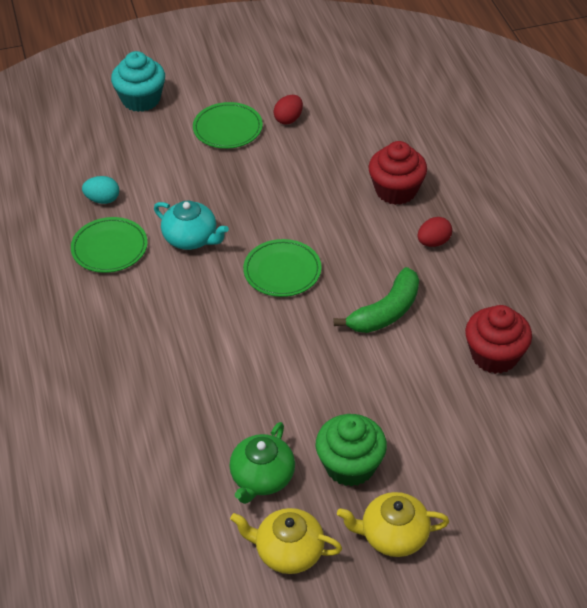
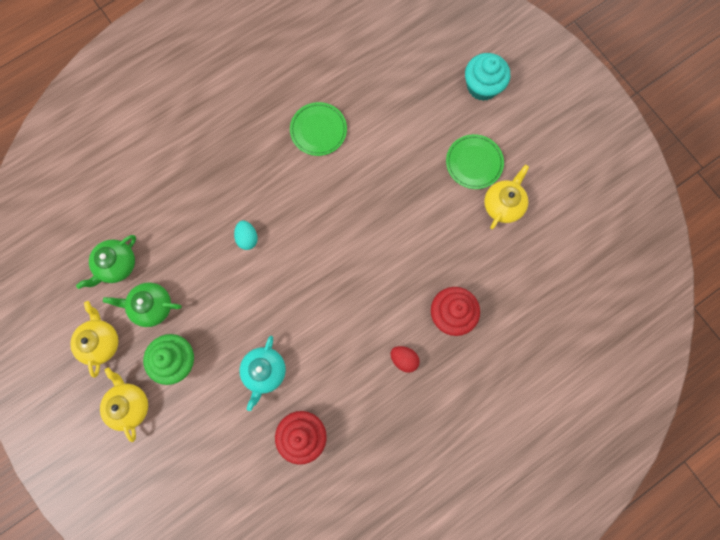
camera: 70 degrees right, 30 degrees up
(102, 200) = (364, 105): turquoise egg -> turquoise egg (247, 238)
(182, 506) = (116, 265): none -> green teapot
(191, 238) = (346, 181): turquoise teapot -> turquoise teapot (264, 372)
(282, 271) = (336, 257): green plate -> none
(288, 119) = (503, 204): red egg -> yellow teapot
(386, 312) = (320, 344): green banana -> none

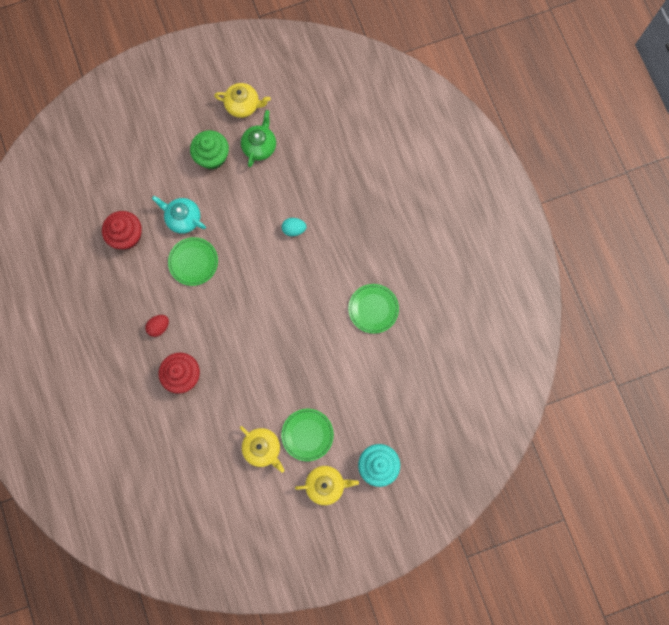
camera: 105 degrees right, 0 degrees up
(116, 265) = (300, 127): green teapot -> none
(129, 405) = (189, 117): yellow teapot -> yellow teapot (326, 485)
(315, 343) = (193, 262): none -> green plate

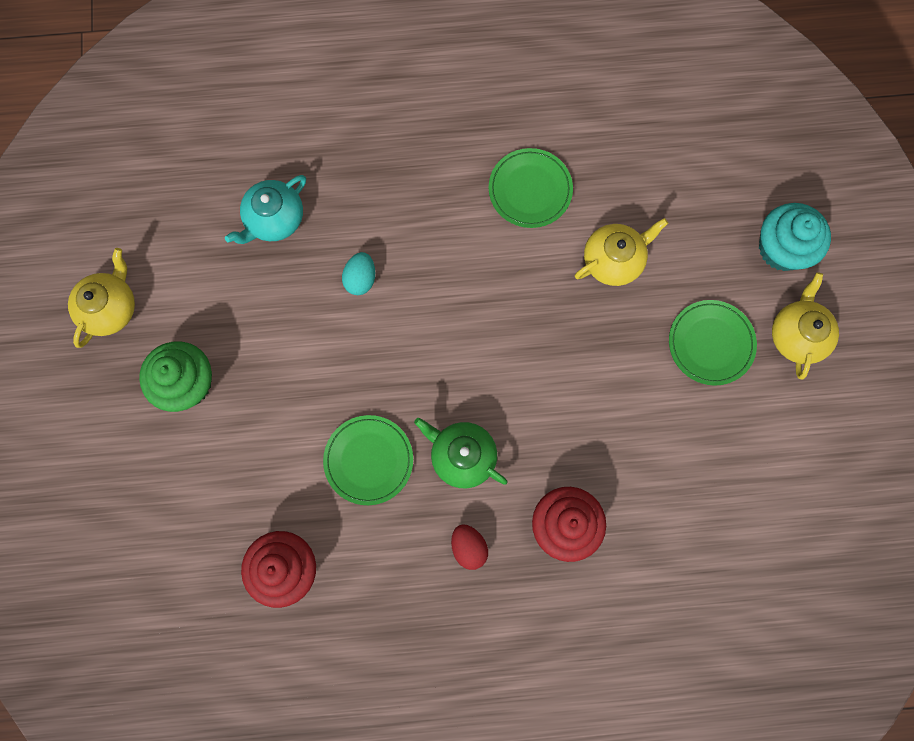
camera: 75 degrees left, 0 degrees up
(183, 218) = (284, 460): turquoise teapot -> turquoise teapot (274, 219)
(259, 146) = (195, 298): green teapot -> green teapot (462, 456)
(262, 448) = (718, 420): yellow teapot -> yellow teapot (613, 260)

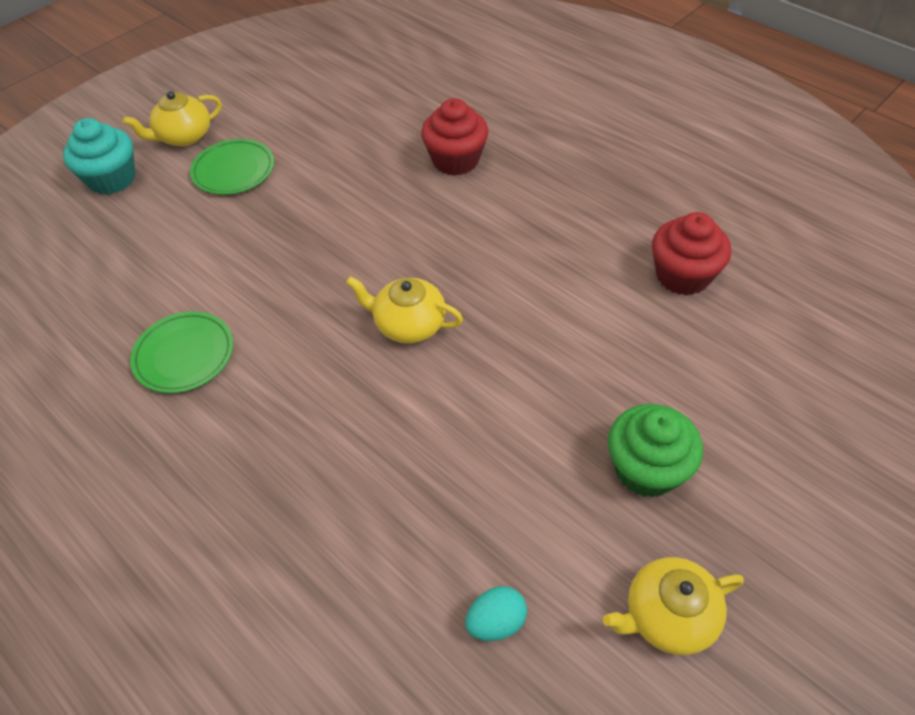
camera: 130 degrees left, 25 degrees down
(274, 219) = (409, 541): turquoise teapot -> none
(360, 279) = (397, 414): turquoise egg -> turquoise egg (496, 622)
(368, 460) = (544, 288): green plate -> none
(462, 456) = (473, 239): green teapot -> none
(468, 547) = (532, 193): red egg -> none
(613, 260) = (209, 259): yellow teapot -> yellow teapot (409, 324)

